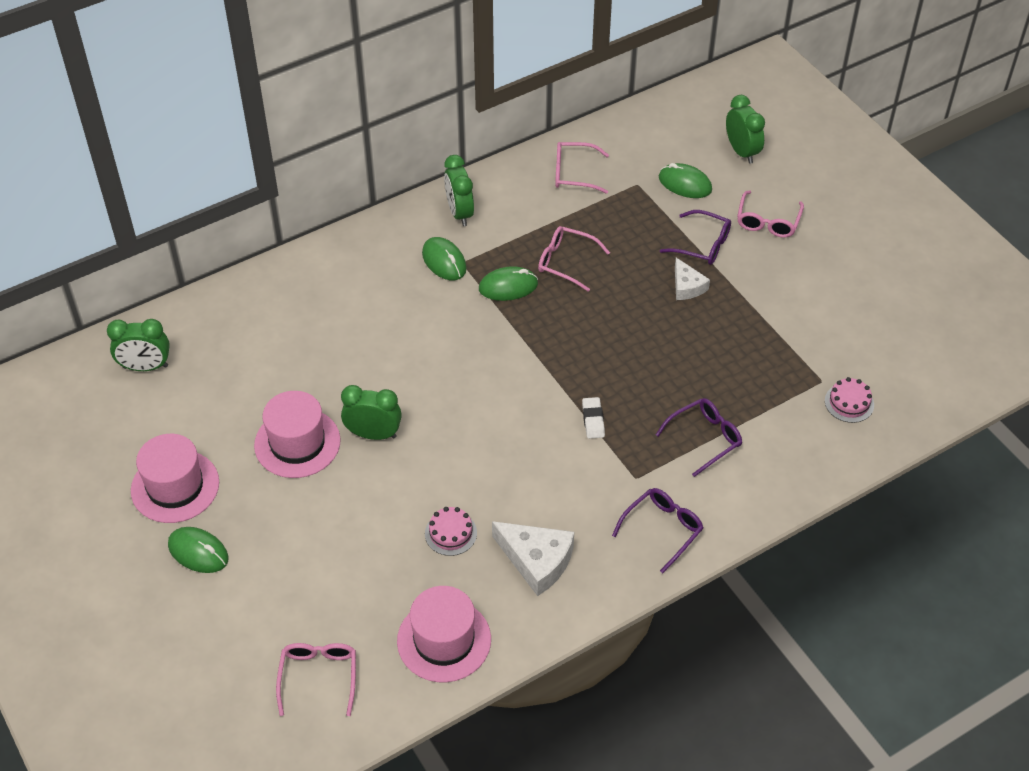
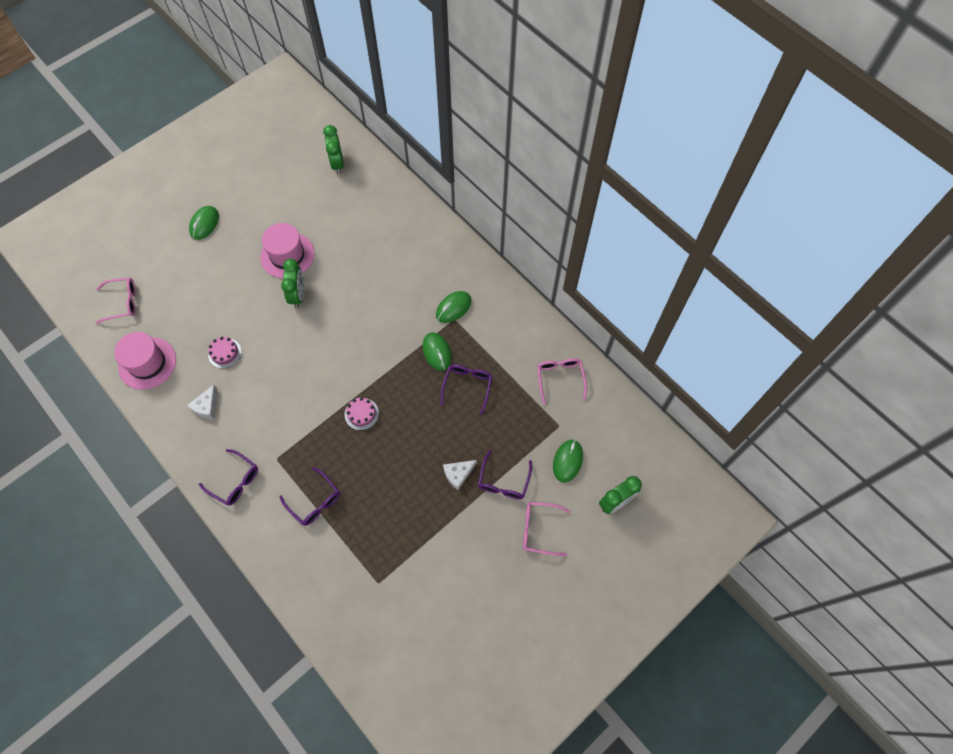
camera: 80 degrees right, 15 degrees up
(175, 486) = (250, 201): pink hat -> none
(459, 213) = (502, 309): green clock -> none
(536, 561) = (206, 406): white cheese -> white cheese, size x0.61
(566, 262) = (467, 386): pink glasses -> purple glasses
(593, 420) = (323, 424): white eraser -> none
(849, 403) = (359, 605): pink cake -> pink cake (361, 414)

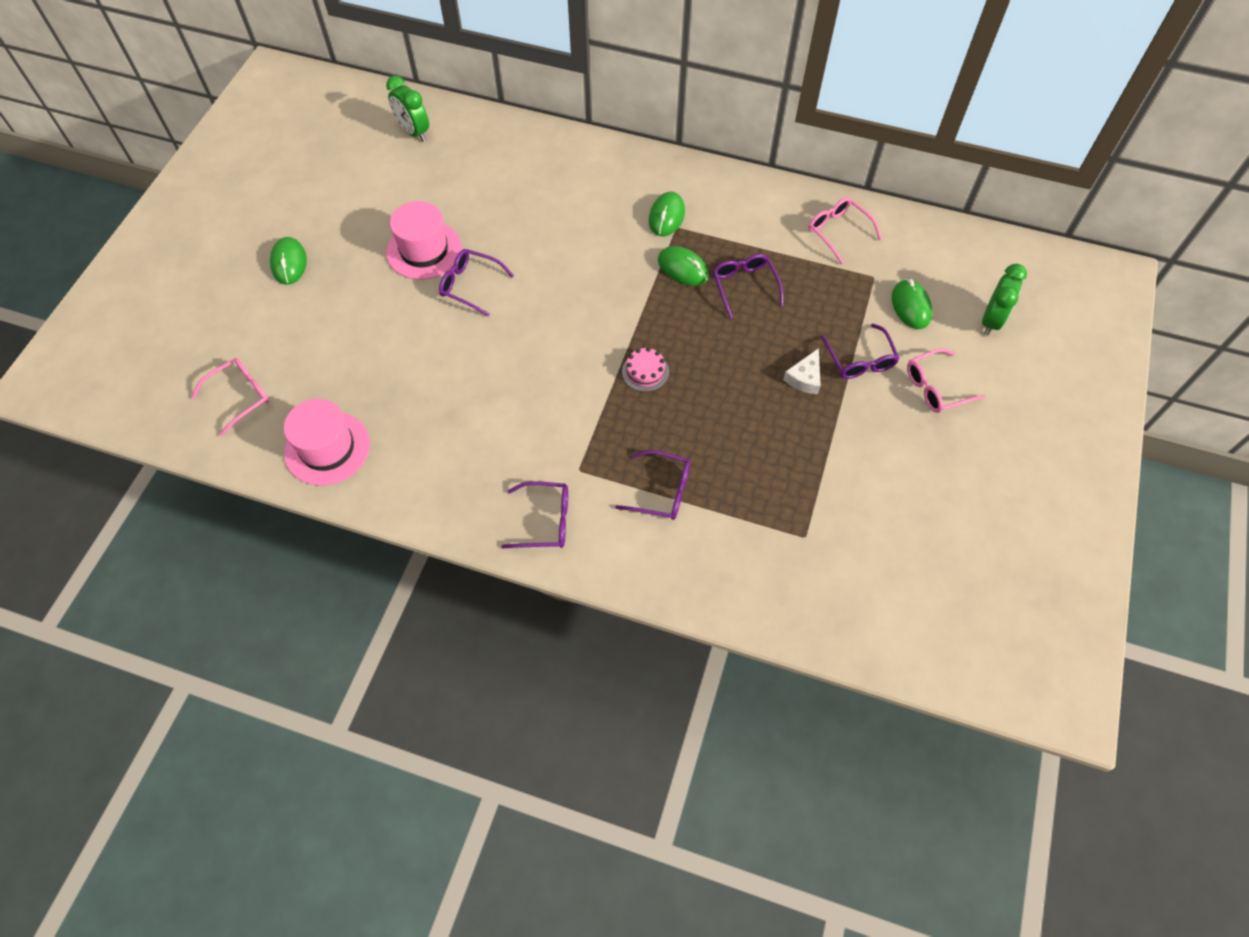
camera: 30 degrees left, 5 degrees down
(206, 406) = (444, 457): white cheese -> none
(225, 353) = (423, 388): pink cake -> none
(298, 295) = (470, 285): green clock -> purple glasses

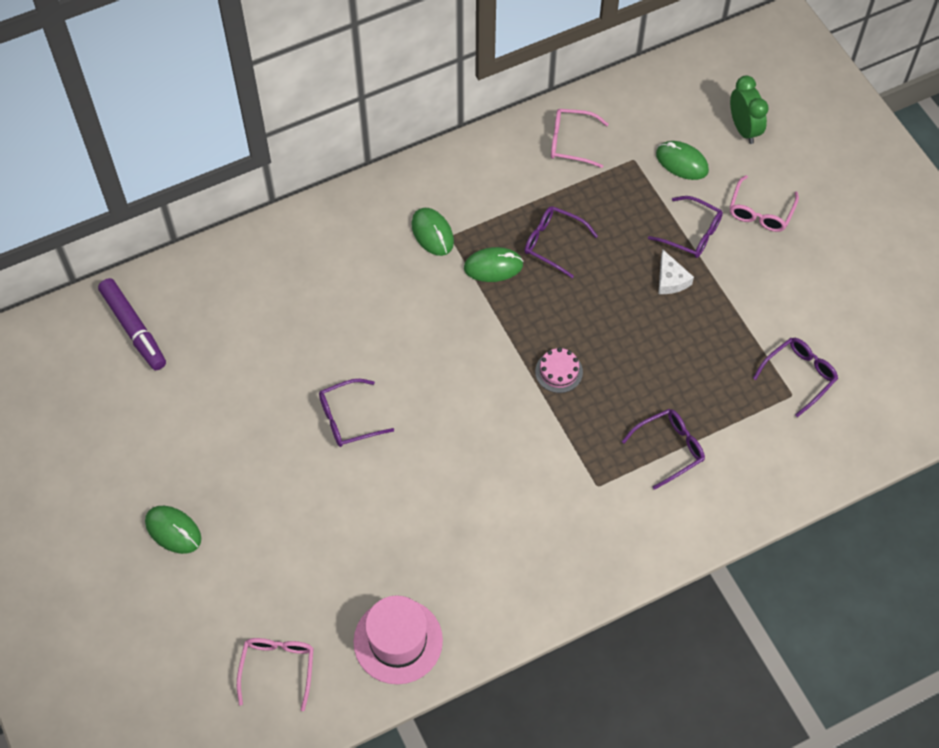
camera: 45 degrees left, 0 degrees up
(413, 132) = (134, 329): green clock -> purple marker
(424, 250) = (274, 422): pink hat -> none
(545, 521) = (617, 543): purple glasses -> purple glasses (799, 376)

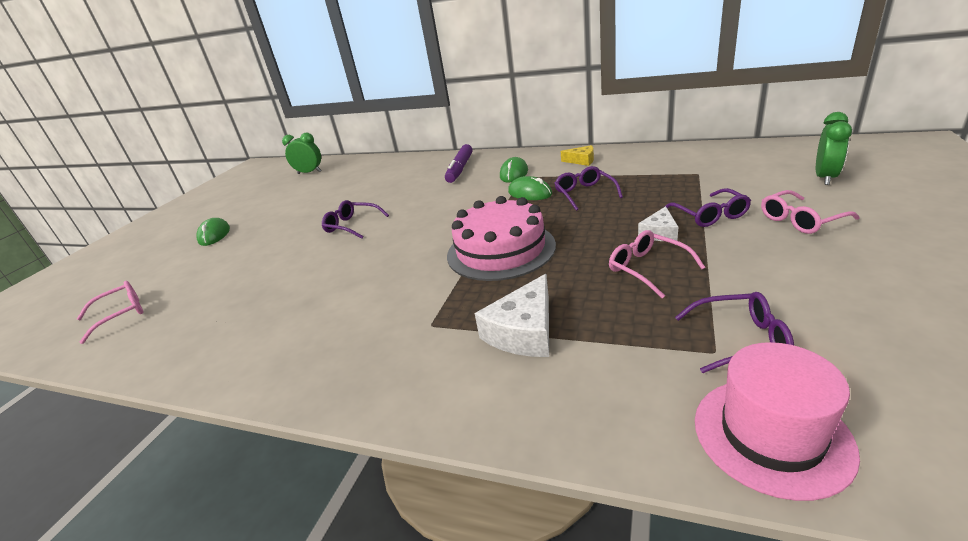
camera: 50 degrees right, 30 degrees down
(96, 352) = (309, 172): none -> green clock
(134, 329) = (334, 170): purple marker -> purple marker (460, 169)
(398, 641) = (177, 340): pink hat -> pink hat (771, 435)
(488, 173) = (581, 161): none -> yellow cheese
(559, 371) = (501, 250): pink cake -> pink cake, size x2.38
(571, 142) = (656, 159): pink glasses -> pink glasses (647, 269)
(669, 449) = (524, 331): purple glasses -> white cheese
(681, 162) = (741, 182): green mouse -> none

